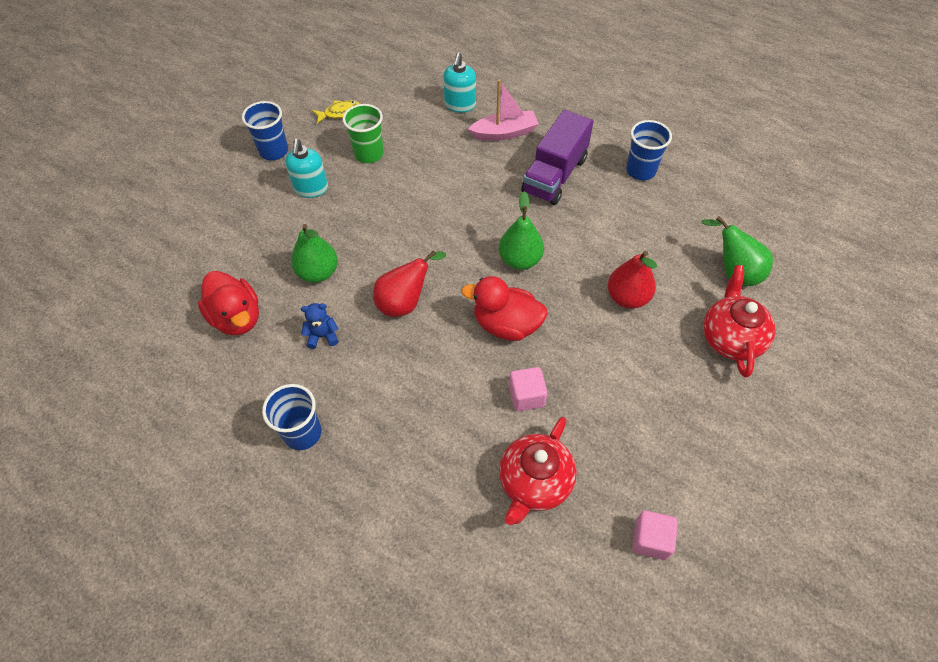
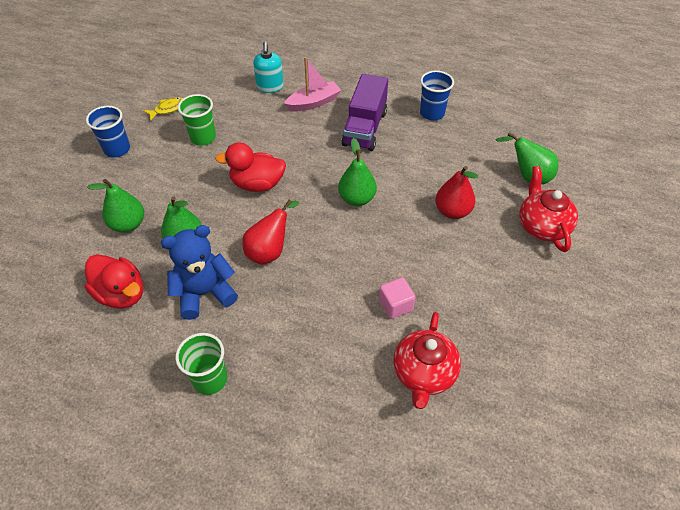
camera: 15 degrees left, 5 degrees down
(263, 240) = (128, 224): none -> green pear
(302, 433) = (210, 379): blue cup -> green cup
(311, 189) = (159, 174): turquoise soap dispenser -> none
(322, 336) = (204, 293): blue teddy bear -> blue teddy bear, size x2.04
(506, 325) = (361, 252): red duck -> red duck (257, 184)
(650, 540) = (532, 397): pink cube -> none

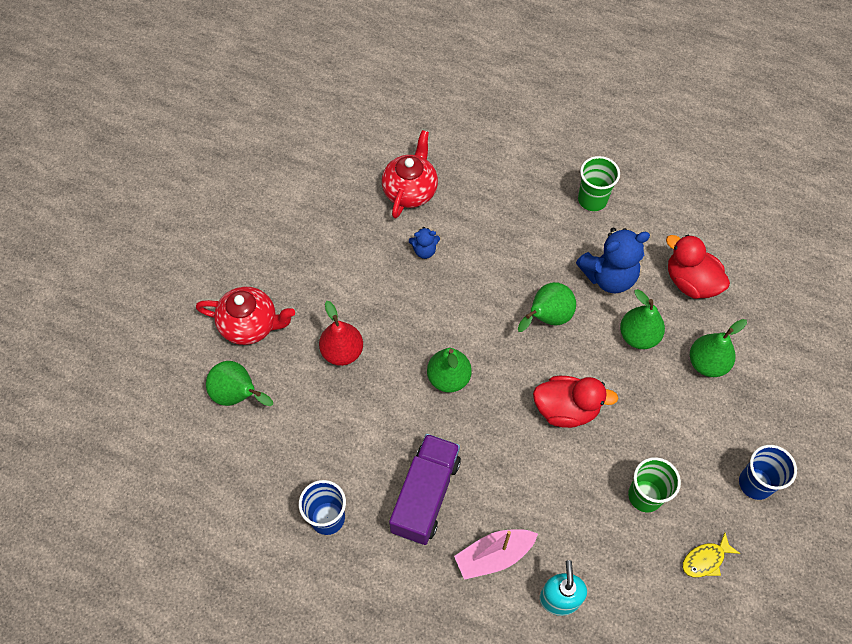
camera: 175 degrees left, 10 degrees up
(269, 251) = (547, 318): red pear -> green pear
(395, 305) = (424, 251): pink cube -> blue teddy bear
(542, 226) = (250, 325): red teapot -> red teapot turned 75 degrees counterclockwise

